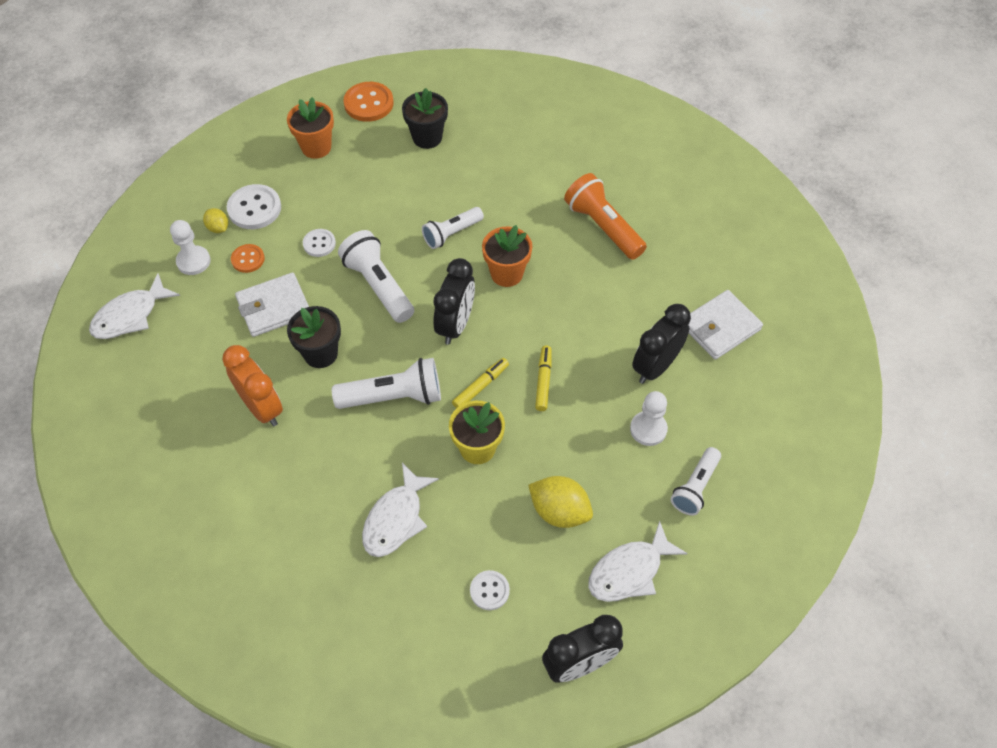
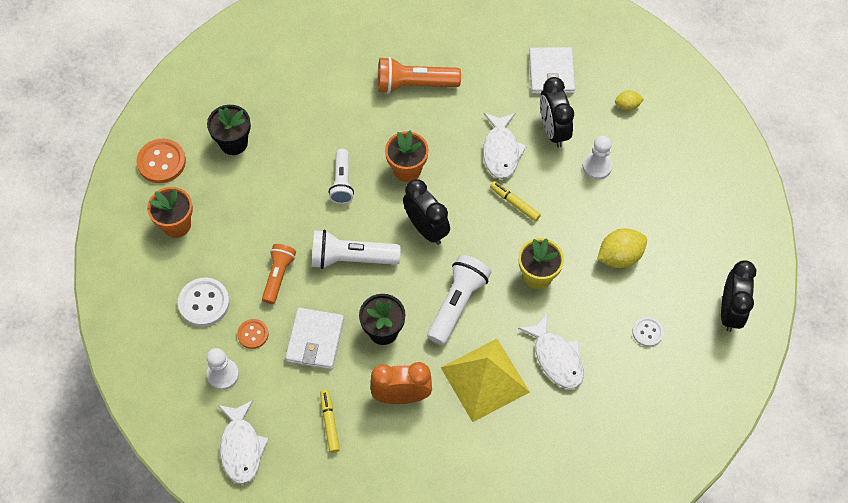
camera: 55 degrees left, 5 degrees up
(218, 228) = (202, 339): yellow lemon -> yellow lemon (627, 106)
(319, 244) = (278, 276): white button -> orange flashlight
(327, 468) = (485, 379): none -> yellow pyramid
(480, 386) = (490, 244): yellow marker -> yellow marker (329, 423)
(629, 571) = (688, 243): white fish -> white fish (501, 151)
(695, 487) = (657, 168): white flashlight -> none

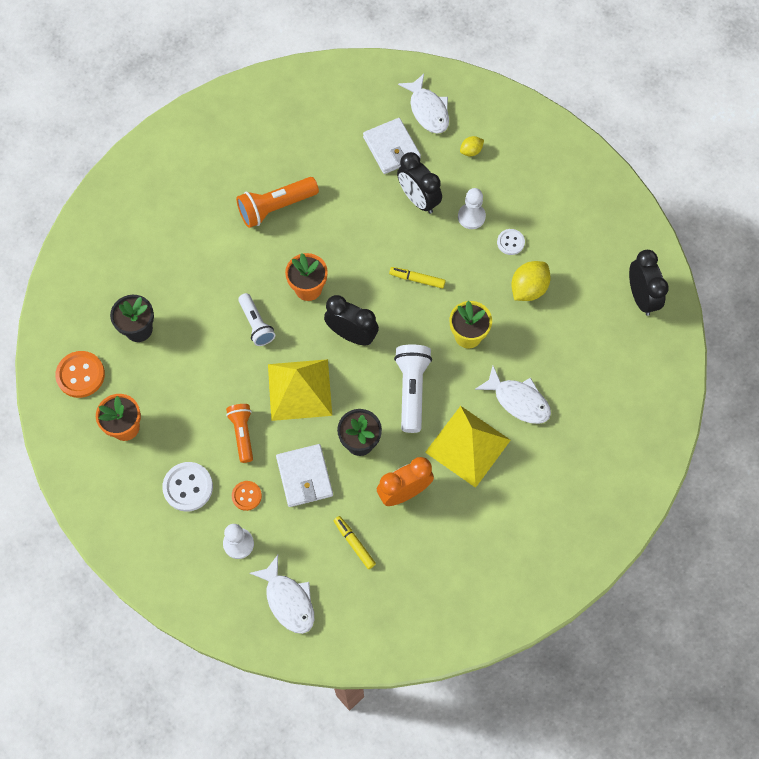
camera: 25 degrees left, 5 degrees up
(351, 258) = (299, 389): white flashlight -> yellow pyramid
(501, 151) = (382, 237): white fish -> white fish (428, 110)
(647, 332) = (582, 345): white button -> white button (510, 242)

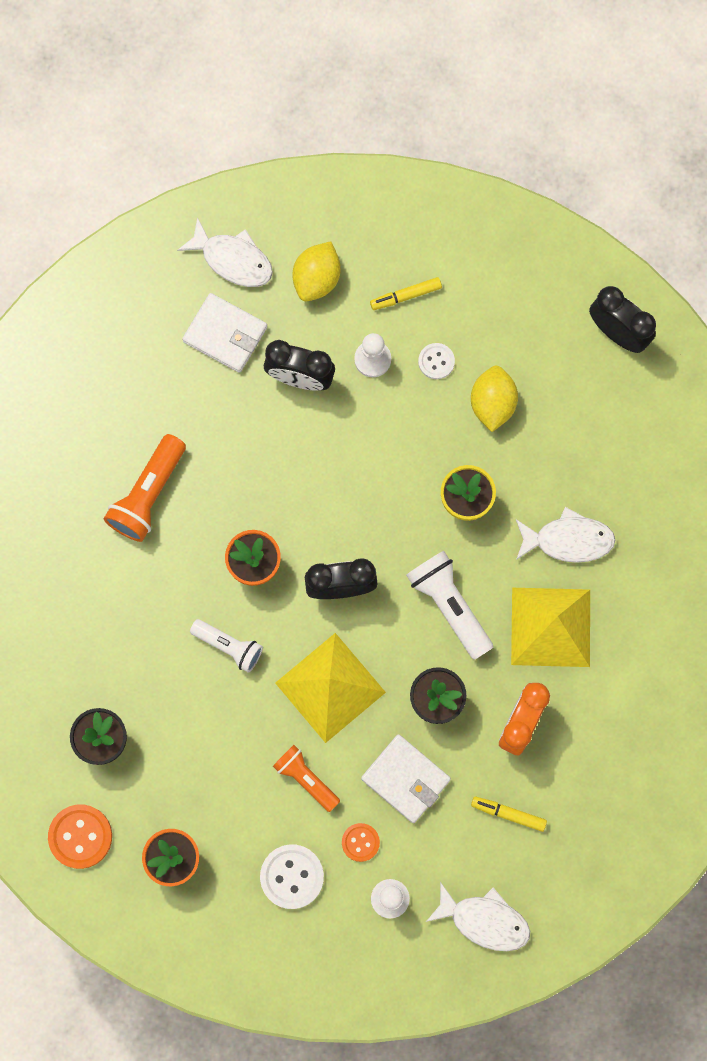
camera: 35 degrees left, 10 degrees up
(417, 279) = (366, 474): yellow marker -> yellow marker (406, 296)
(471, 151) = (317, 279): yellow lemon -> yellow lemon, size x1.79

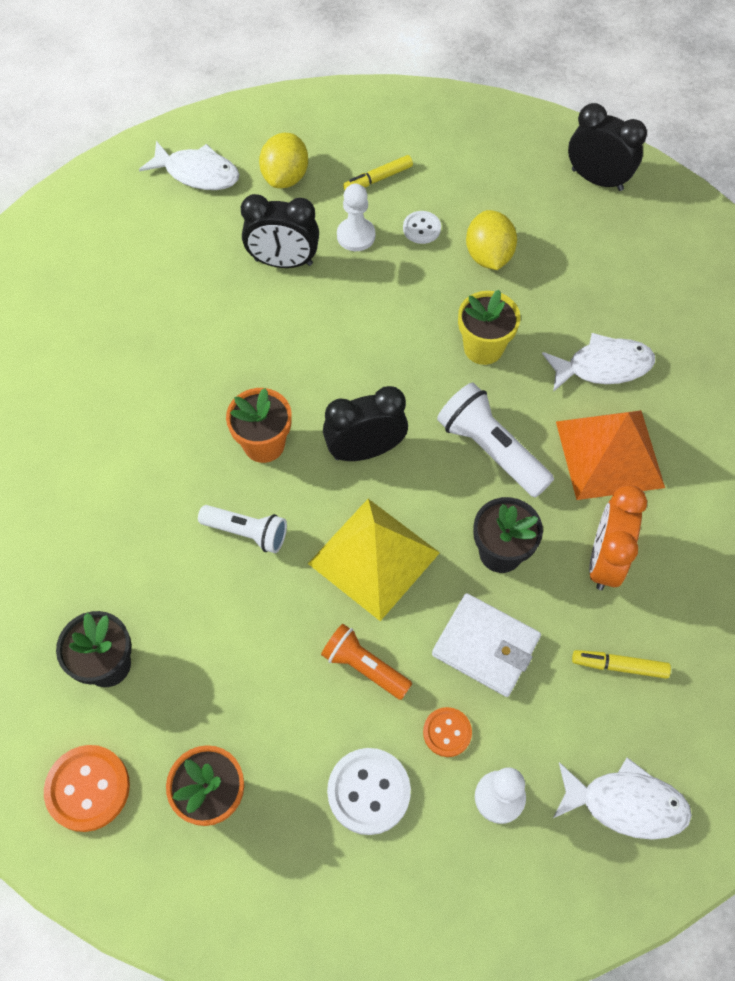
camera: 10 degrees left, 15 degrees down
(148, 494) = (134, 392): orange flashlight -> none
(225, 334) = (199, 236): white wallet -> none
(550, 627) = (609, 454): yellow pyramid -> orange pyramid

